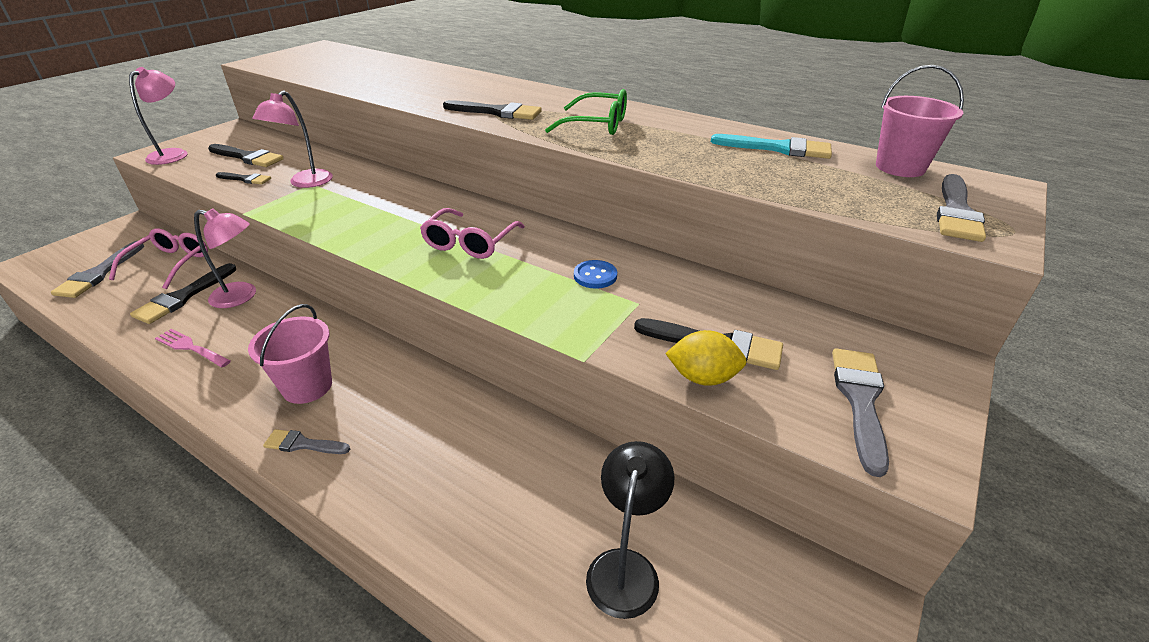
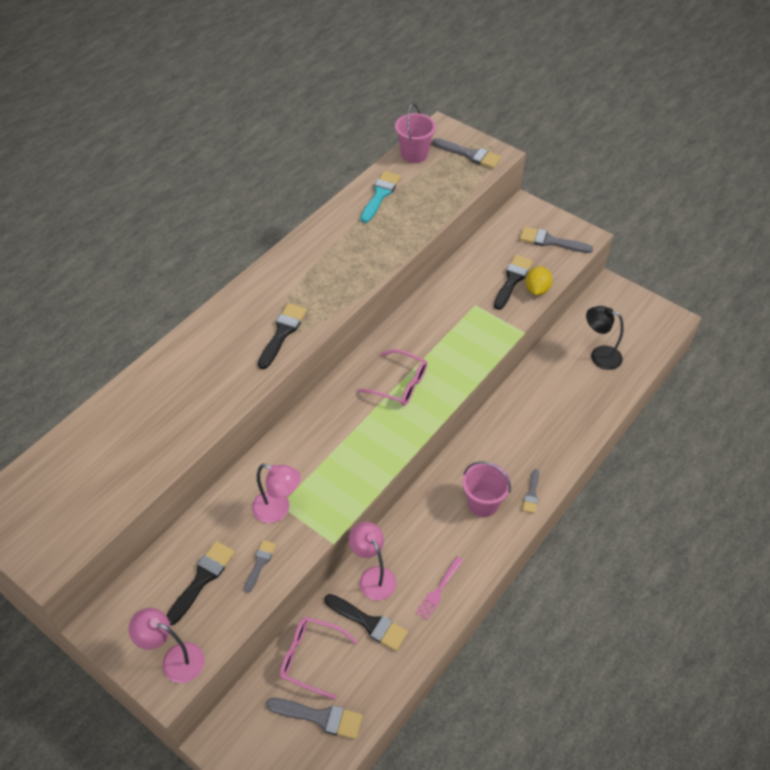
camera: 85 degrees left, 15 degrees up
(242, 296) = (373, 576): pink lamp -> pink lamp turned 45 degrees counterclockwise
(246, 179) = (260, 563): black brush -> grey brush
(595, 276) = (446, 321): blue button -> none
(597, 125) = (323, 275): green glasses -> none

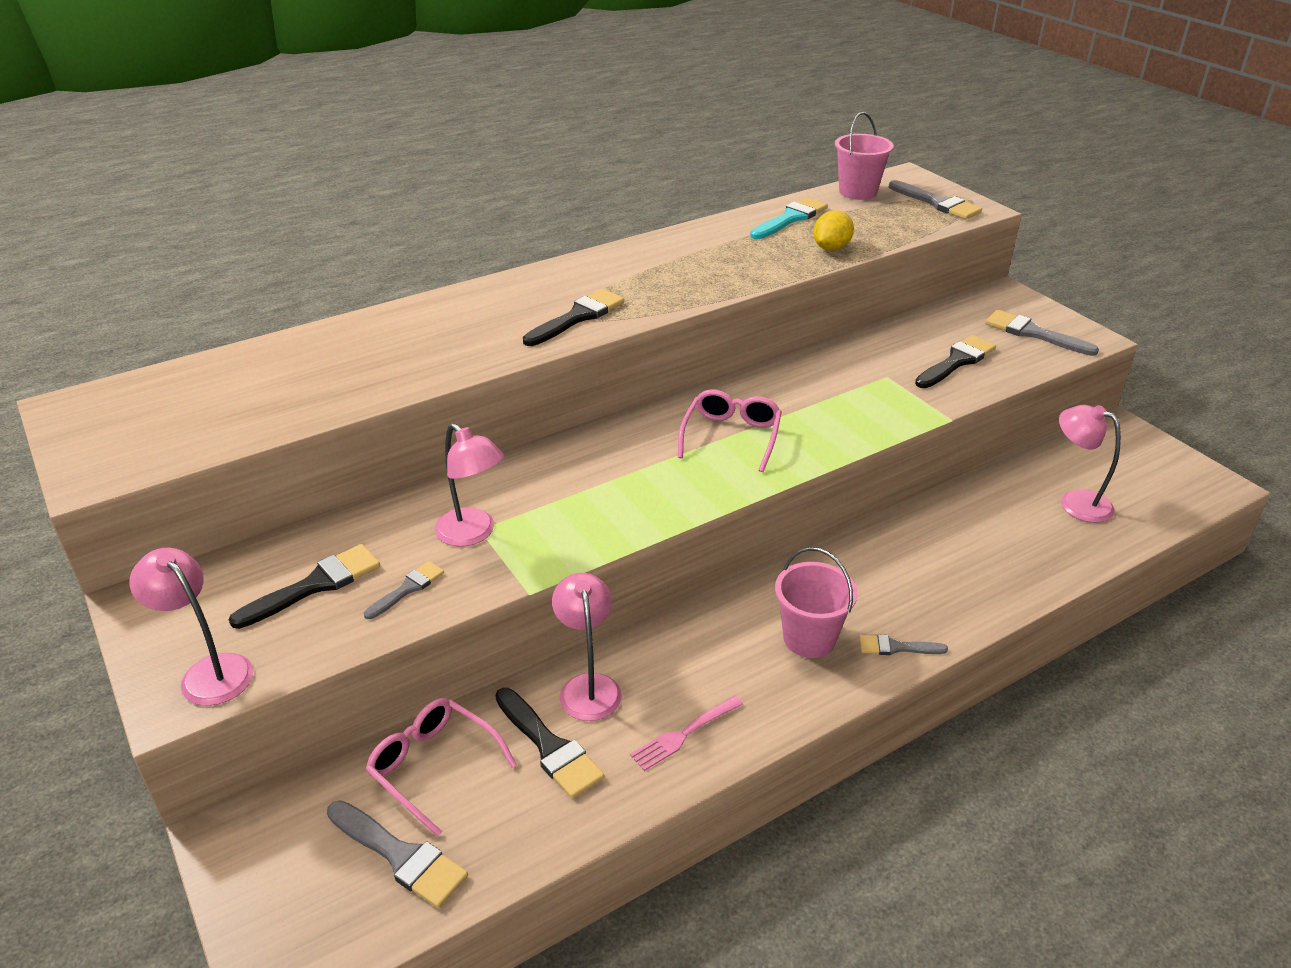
camera: 20 degrees right, 15 degrees down
(400, 384) = (731, 436): pink glasses -> pink glasses turned 120 degrees counterclockwise
(531, 494) = (896, 647): grey brush -> grey brush turned 60 degrees clockwise
(537, 289) = (991, 378): yellow lemon -> yellow lemon (831, 248)
(599, 356) = (1075, 502): black lamp -> pink lamp

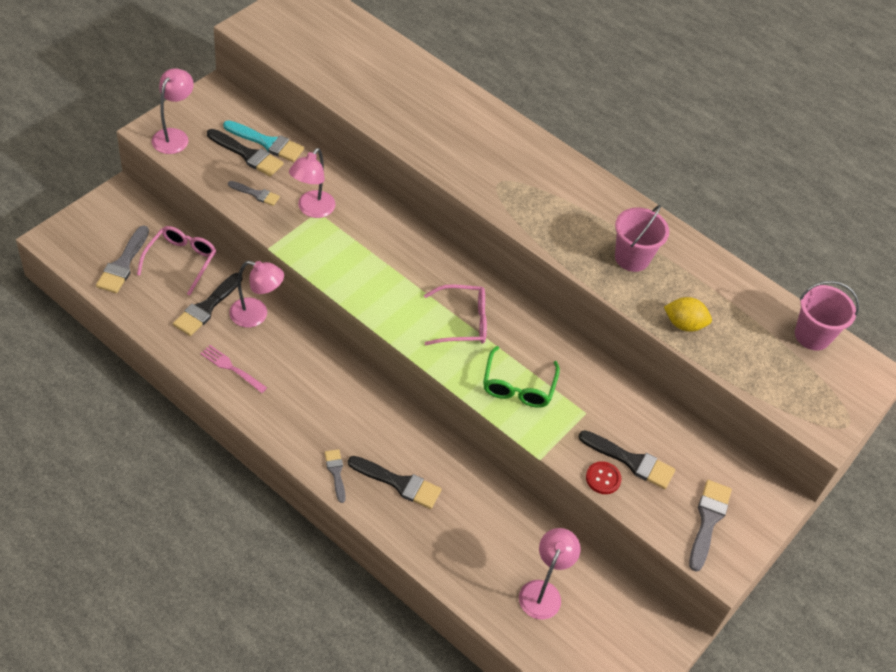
camera: 65 degrees right, 15 degrees up
(578, 317) = (499, 186): black brush -> black brush (399, 483)
(588, 686) = (256, 315): pink lamp -> pink lamp turned 45 degrees clockwise
(791, 218) = (728, 291): turquoise brush -> turquoise brush (267, 143)
(809, 638) = (329, 422): pink bucket -> pink bucket (632, 258)
(842, 414) = (518, 386): none -> green glasses
(937, 203) = (821, 398): grey brush -> none
(980, 383) = (603, 478): none -> red button

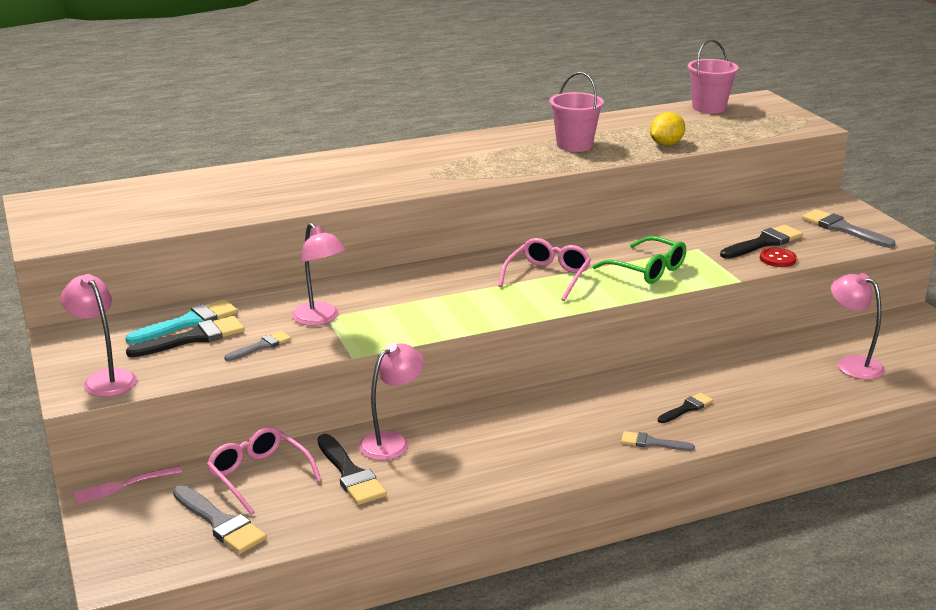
camera: 55 degrees left, 25 degrees down
(232, 368) = (458, 477): pink fork -> pink fork (124, 485)
(399, 483) = (687, 408): black brush -> black brush, size x0.61

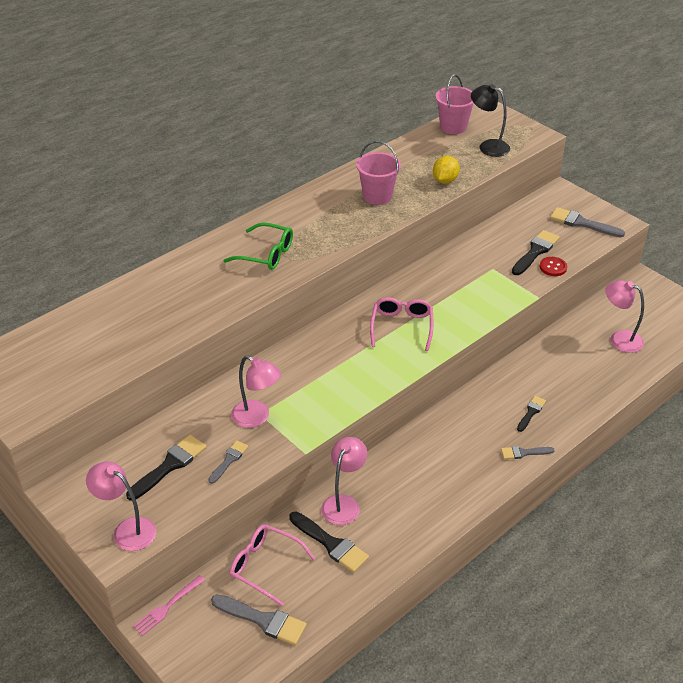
camera: 20 degrees left, 15 degrees up
(189, 322) = (155, 449): turquoise brush -> none
(647, 270) = (469, 301): green glasses -> green glasses (266, 254)
(741, 126) = (488, 146): none -> black lamp

